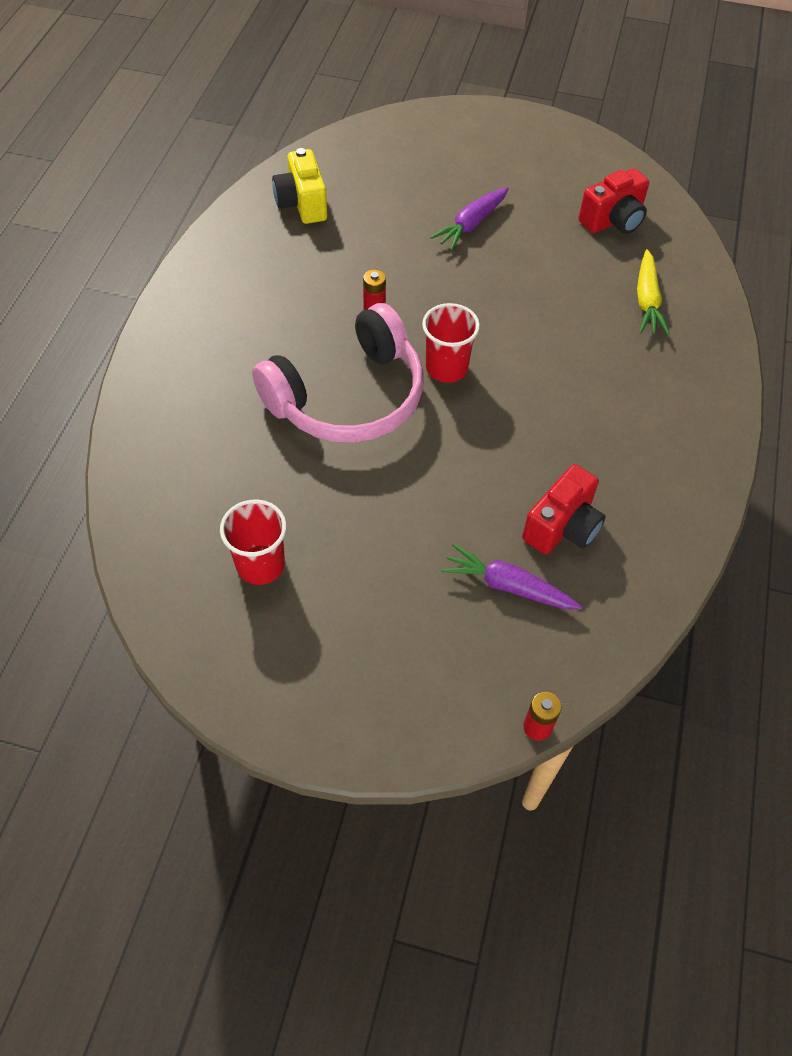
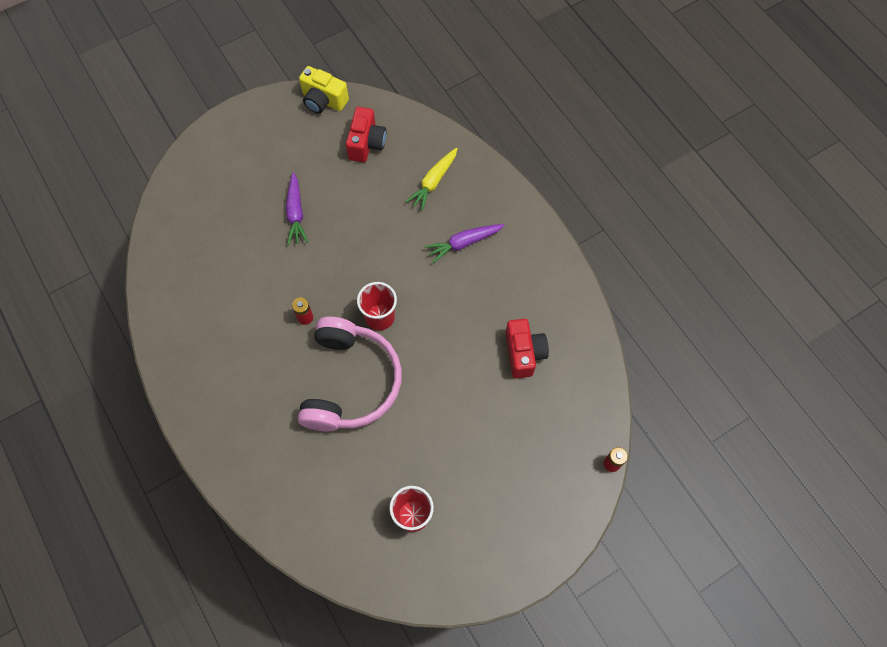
camera: 45 degrees left, 10 degrees up
(302, 204) = (185, 285): yellow camera -> yellow camera (323, 101)
(508, 586) = (532, 408): purple carrot -> purple carrot (463, 243)
(647, 300) = (433, 182): yellow carrot -> yellow carrot turned 75 degrees clockwise

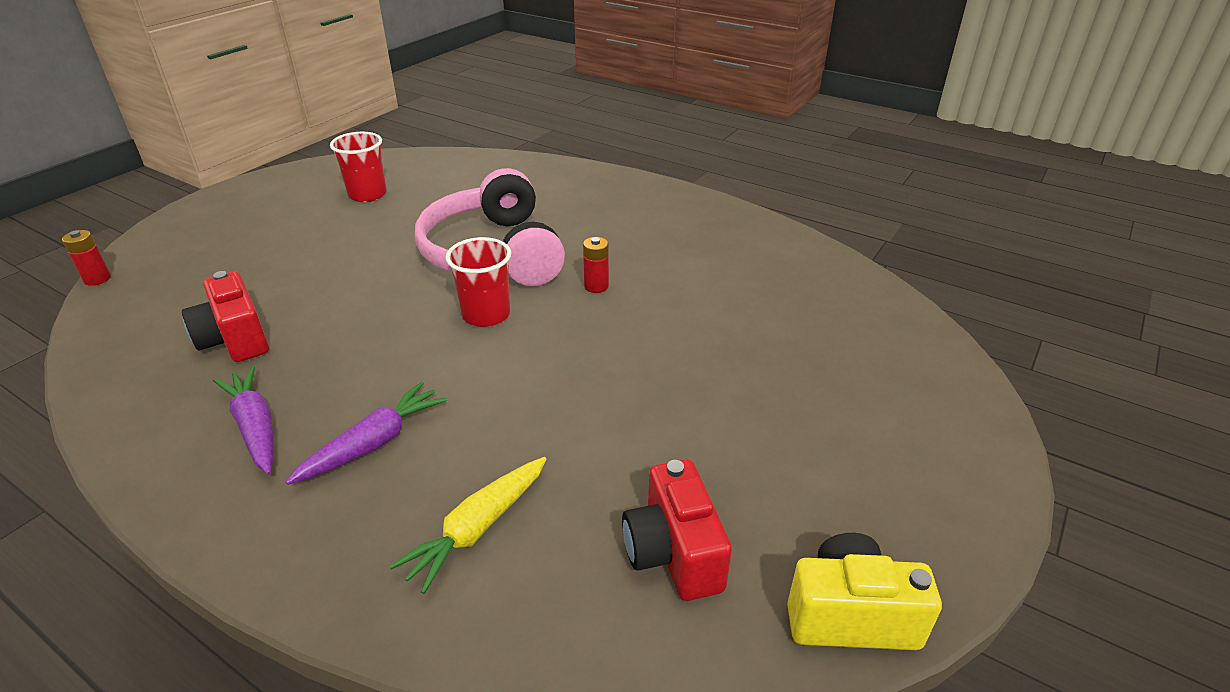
camera: 155 degrees right, 30 degrees down
(296, 213) = (713, 388): purple carrot -> purple carrot (255, 427)
(433, 182) = (477, 528): yellow carrot -> yellow carrot turned 150 degrees counterclockwise

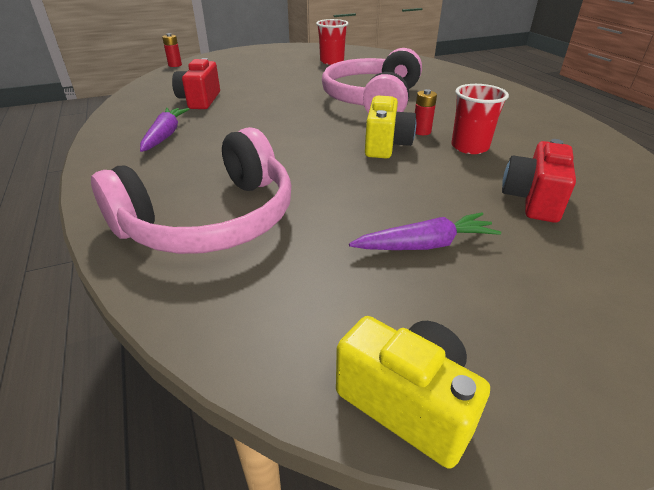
camera: 35 degrees right, 0 degrees up
(374, 443) = (208, 161): purple carrot -> purple carrot (425, 245)
(477, 528) = (210, 219): yellow carrot -> pink headphones
(486, 315) = (335, 125): red cup -> red cup (469, 147)
(576, 324) = (386, 145): none -> yellow camera
(673, 553) = (311, 287): red camera -> red camera (532, 200)

